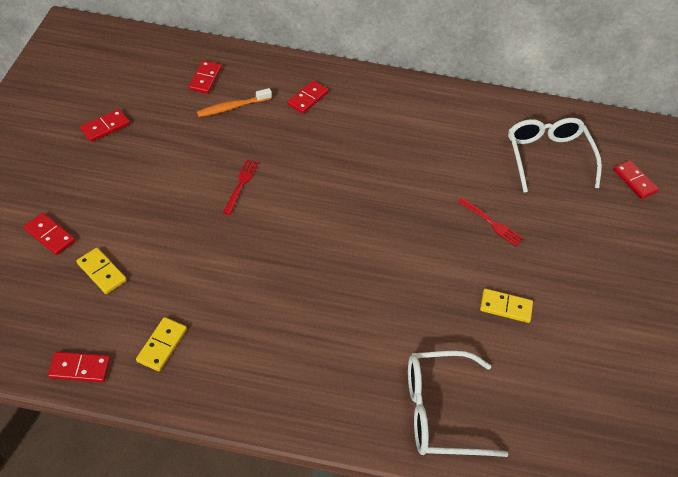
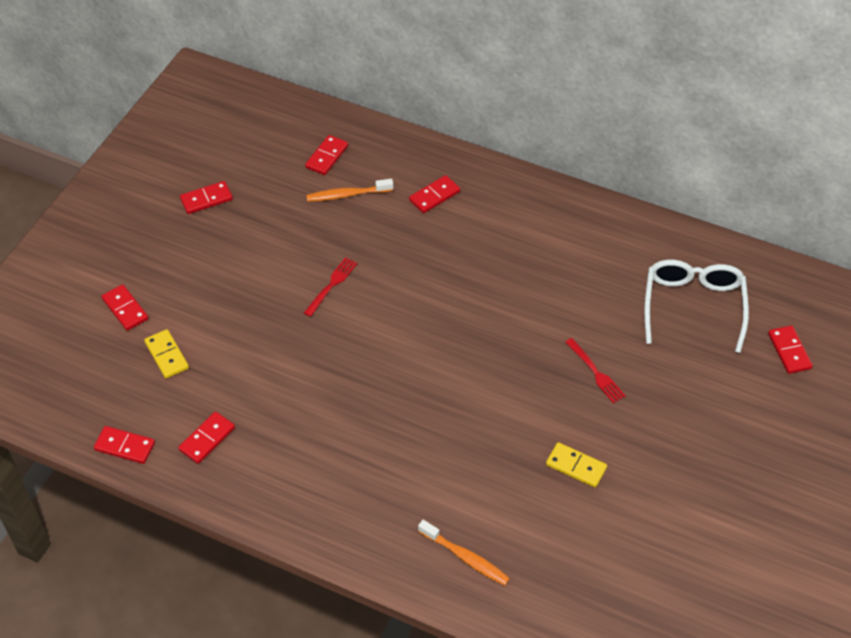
camera: 20 degrees right, 0 degrees up
(162, 345) = (207, 439): yellow domino -> red domino
(440, 411) = (466, 558): white glasses -> orange toothbrush

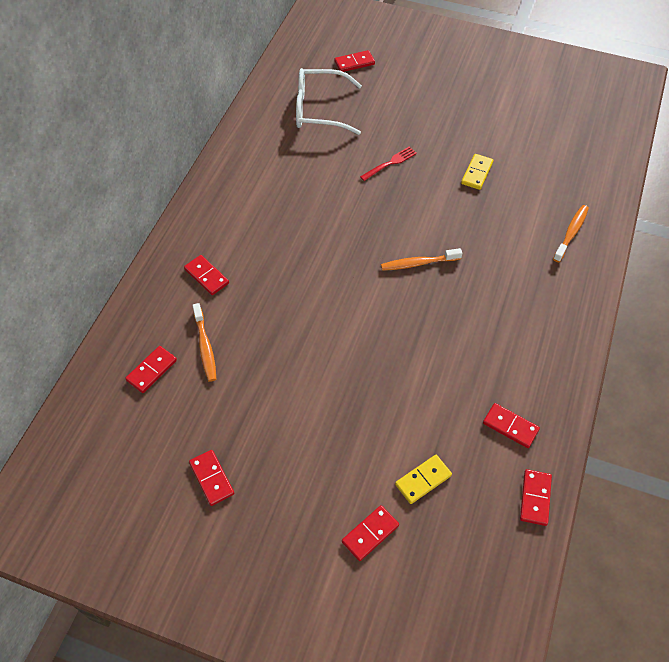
camera: 95 degrees left, 5 degrees up
(327, 157) = (152, 370): red domino -> red domino turned 75 degrees counterclockwise
(331, 285) = (320, 347): red fork -> none
(432, 383) = (418, 263): none -> orange toothbrush

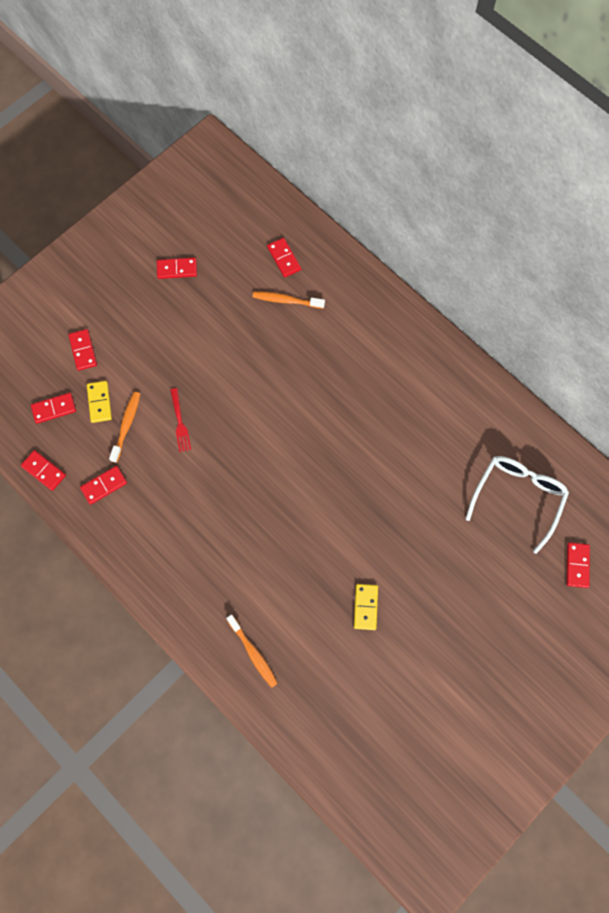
camera: 115 degrees right, 15 degrees up
(206, 276) = (354, 324): red domino -> red domino (54, 409)
(390, 163) = (415, 530): red fork -> red fork (180, 422)
(418, 263) = (286, 496): orange toothbrush -> orange toothbrush (126, 425)
(477, 173) = (365, 607): yellow domino -> yellow domino turned 45 degrees clockwise

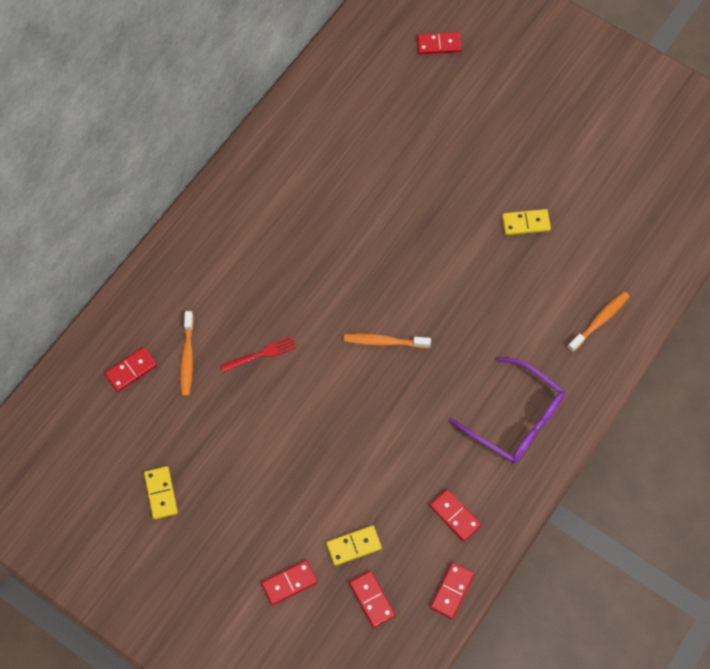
camera: 100 degrees left, 5 degrees down
(126, 425) = (376, 507): orange toothbrush -> orange toothbrush (384, 342)
(176, 554) = (516, 419): none -> purple glasses
(177, 269) = (161, 493): red domino -> yellow domino
(180, 422) = (362, 447): red fork -> red fork (261, 354)
(517, 497) = (380, 100): white glasses -> none

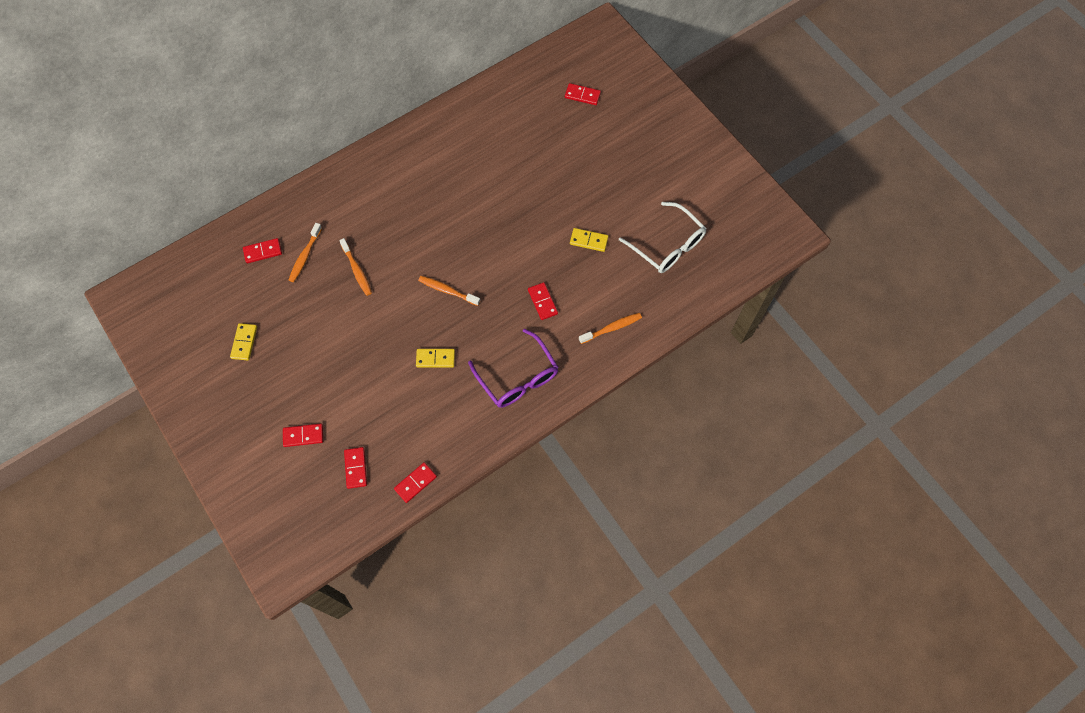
camera: 20 degrees right, 0 degrees up
(261, 354) = (357, 270): red fork -> orange toothbrush
(354, 546) = (360, 426): yellow domino -> yellow domino (435, 359)
(455, 515) = (442, 430): red domino -> red domino (542, 302)
(620, 198) = (667, 245): none -> white glasses

